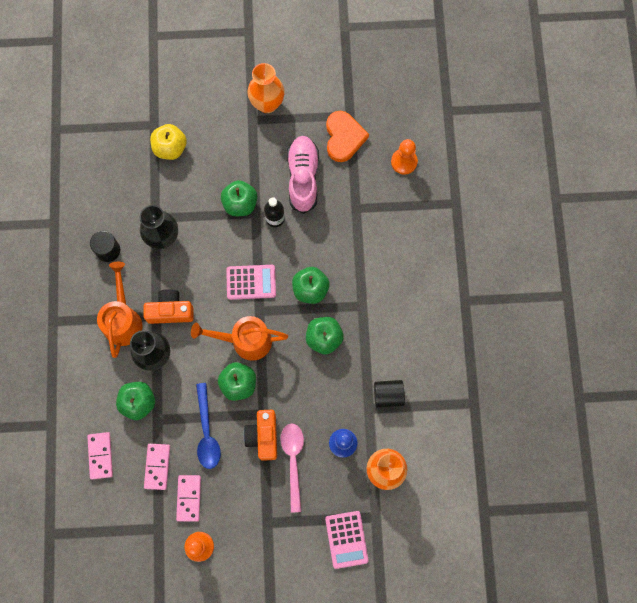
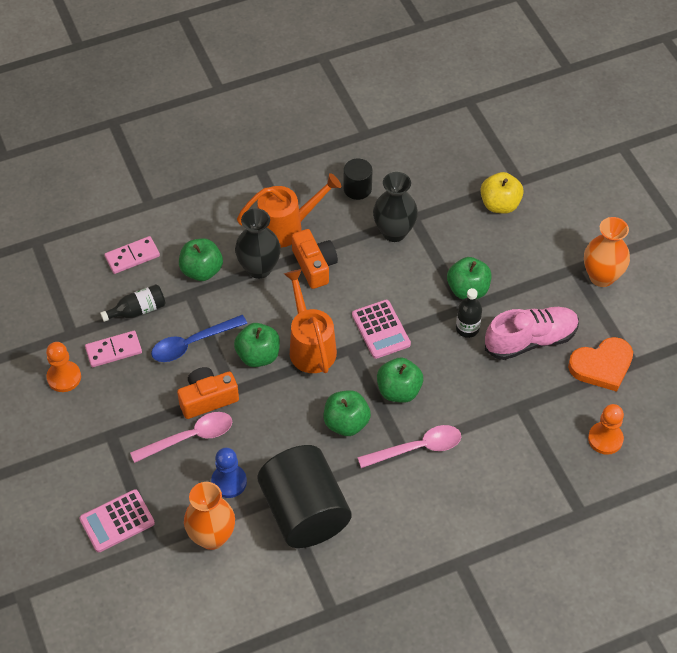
camera: 70 degrees right, 20 degrees down
(157, 466) = (138, 310): pink domino -> black bottle
(364, 295) = (417, 448): none -> pink spoon
(388, 395) = (304, 512): black cylinder -> black cylinder, size x2.14

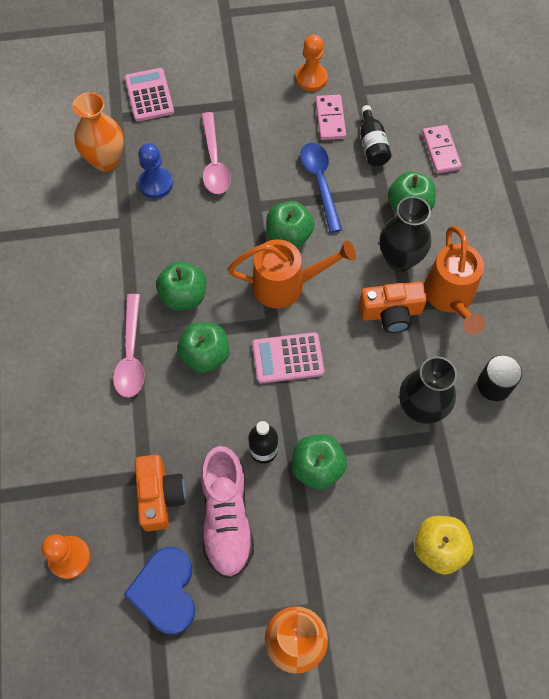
camera: 105 degrees right, 10 degrees up
(207, 399) = (251, 183): orange camera -> orange camera (160, 496)
(304, 512) = (100, 237): black cylinder -> none
(602, 366) = (165, 591): orange heart -> blue heart

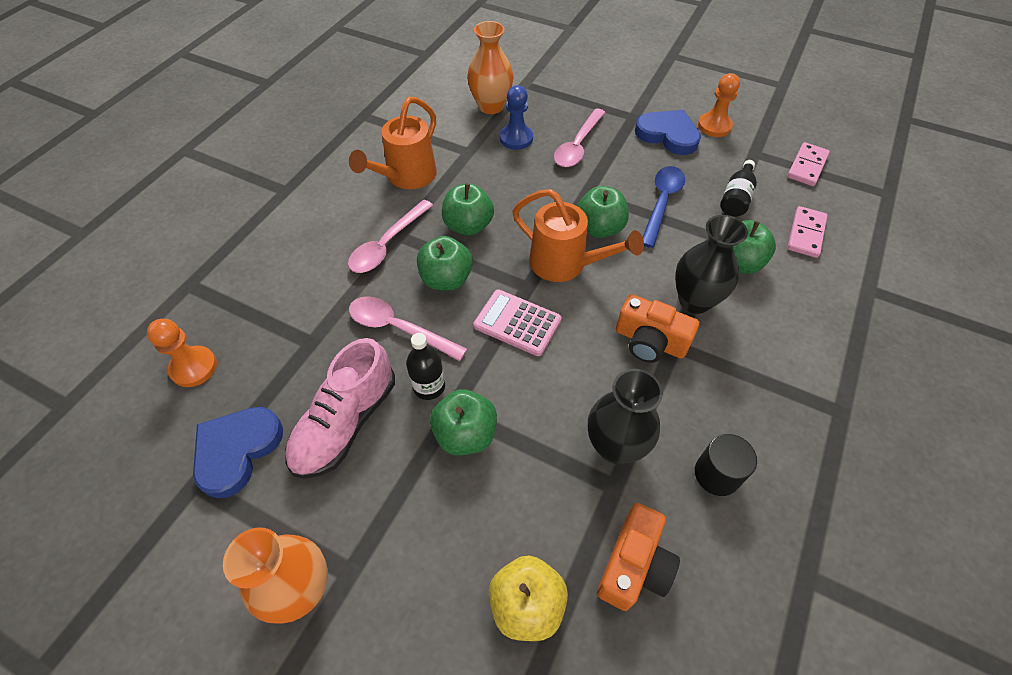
camera: 35 degrees right, 10 degrees down
(149, 95) = (562, 81): pink calculator -> none
(160, 496) = (308, 367): orange camera -> orange camera (634, 565)
(203, 420) = (399, 328): none -> pink spoon
(280, 108) = (668, 135): none -> blue heart
(330, 119) = (709, 162): pink domino -> pink domino (807, 166)
(450, 298) = (725, 362): orange watering can -> orange watering can (406, 177)

